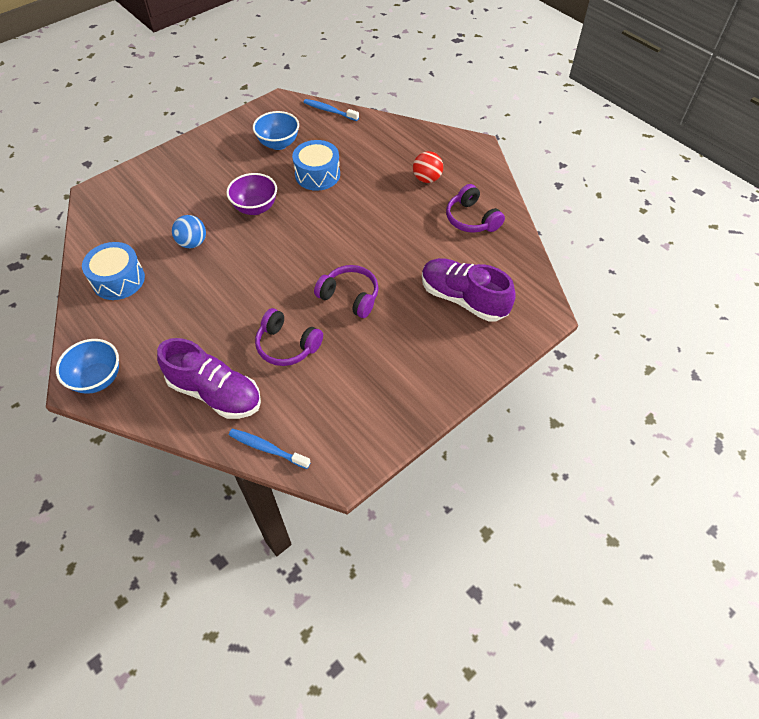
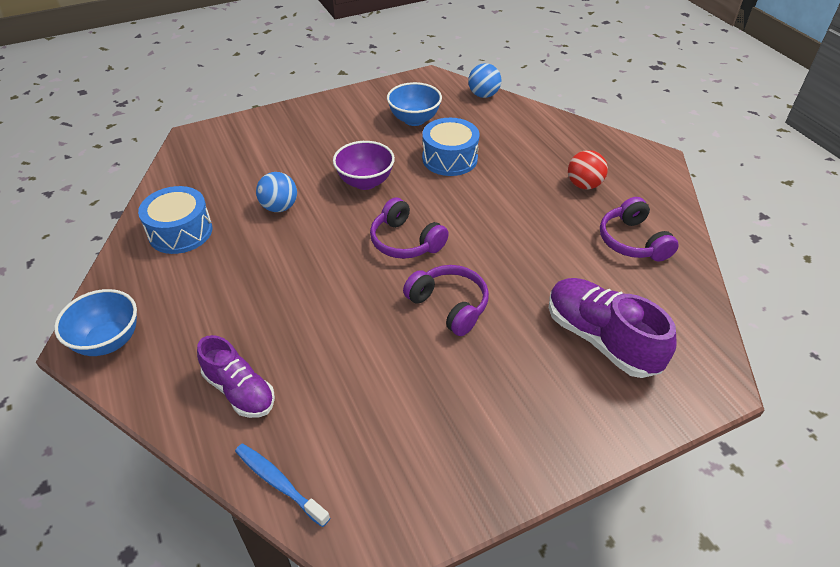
camera: 15 degrees right, 10 degrees down
(215, 393) = (239, 391): purple shoe -> purple shoe, size x0.67
(287, 345) = (350, 350): purple headphones -> purple headphones (405, 241)
(329, 111) = (483, 95): blue toothbrush -> blue ball

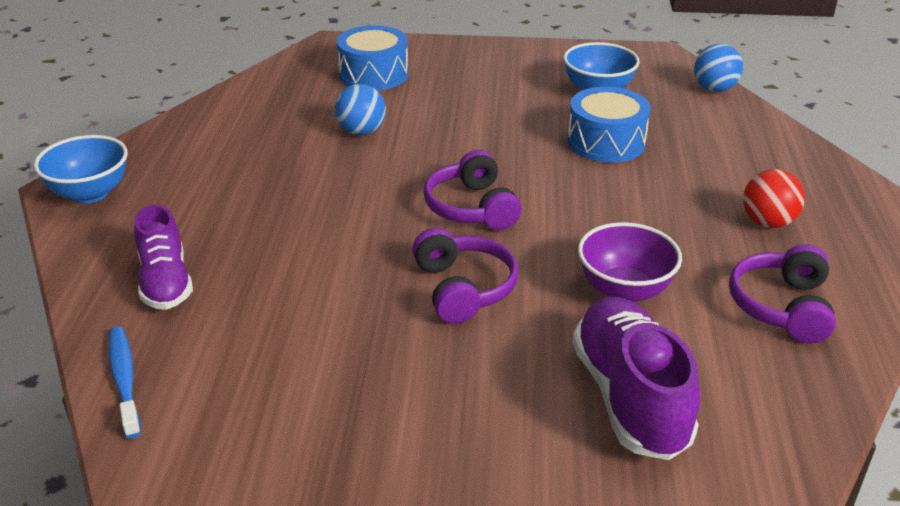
camera: 30 degrees right, 10 degrees down
(180, 232) = (241, 123): blue drum -> blue drum (373, 74)
(365, 182) = (479, 136): purple bowl -> purple bowl (624, 290)

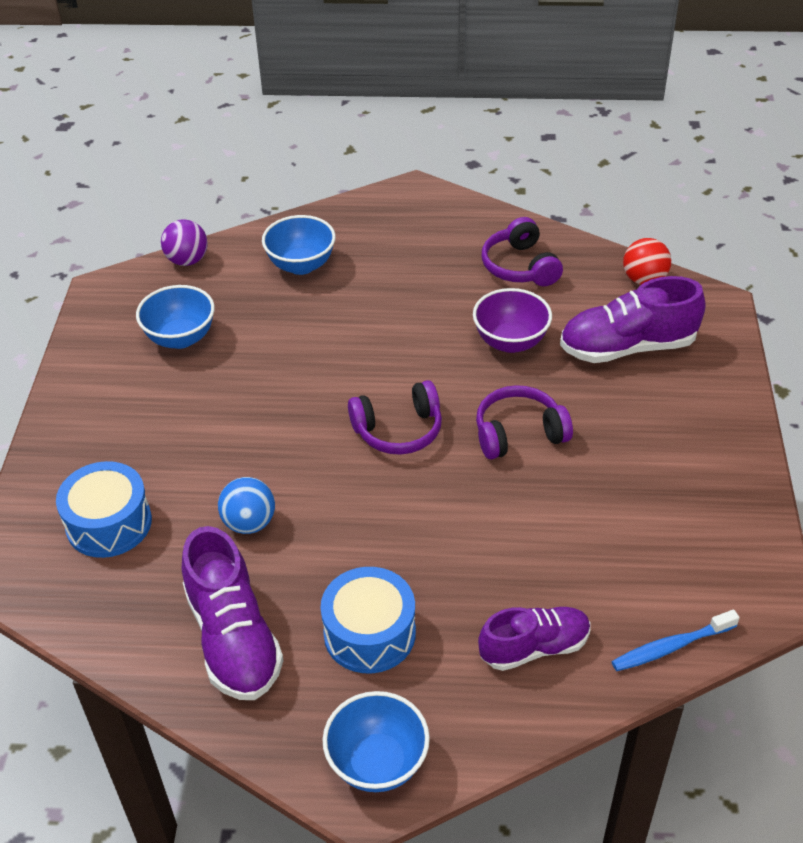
camera: 90 degrees left, 10 degrees up
(241, 129) = (233, 638): none -> purple shoe
(606, 142) = (284, 338): blue drum -> blue drum (369, 633)
(714, 89) = (187, 260): blue ball -> purple ball
(728, 149) = (301, 265): none -> blue bowl
(767, 222) = (414, 258): red ball -> red ball (644, 280)
(781, 307) = (520, 266): purple headphones -> purple headphones turned 60 degrees clockwise

